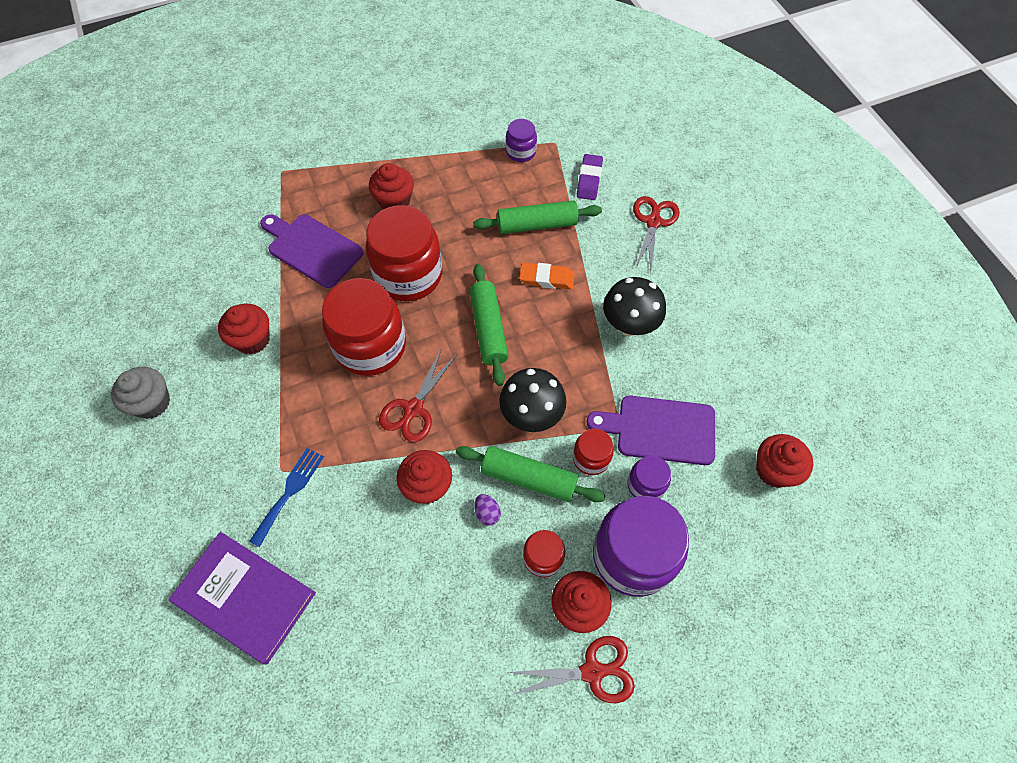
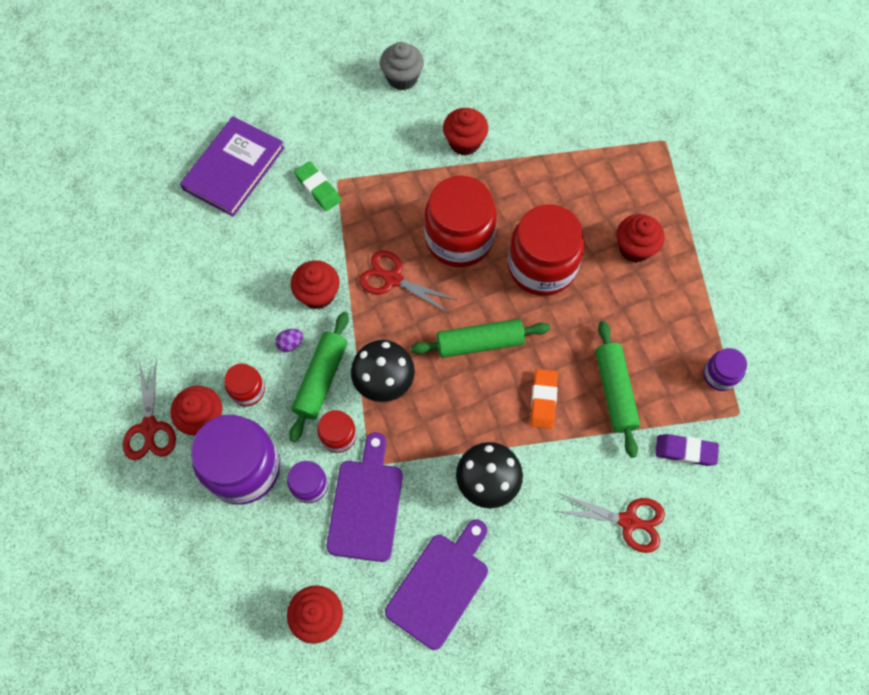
camera: 90 degrees right, 5 degrees up
(289, 492) = (318, 188): blue fork -> green eraser
(312, 249) = (568, 178): purple cutting board -> purple cutting board (440, 585)

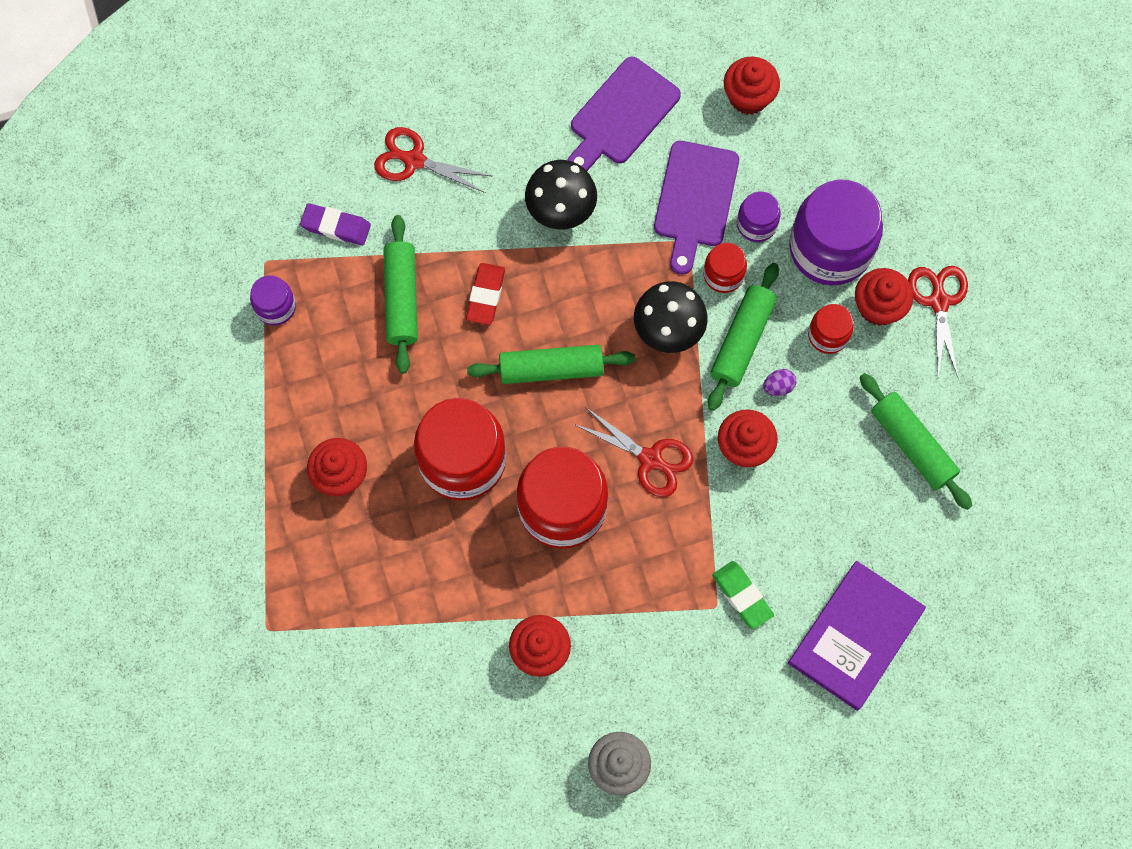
camera: 175 degrees left, 5 degrees up
(182, 307) = (912, 445): none -> green rolling pin
(543, 400) = (486, 295): orange eraser -> red eraser

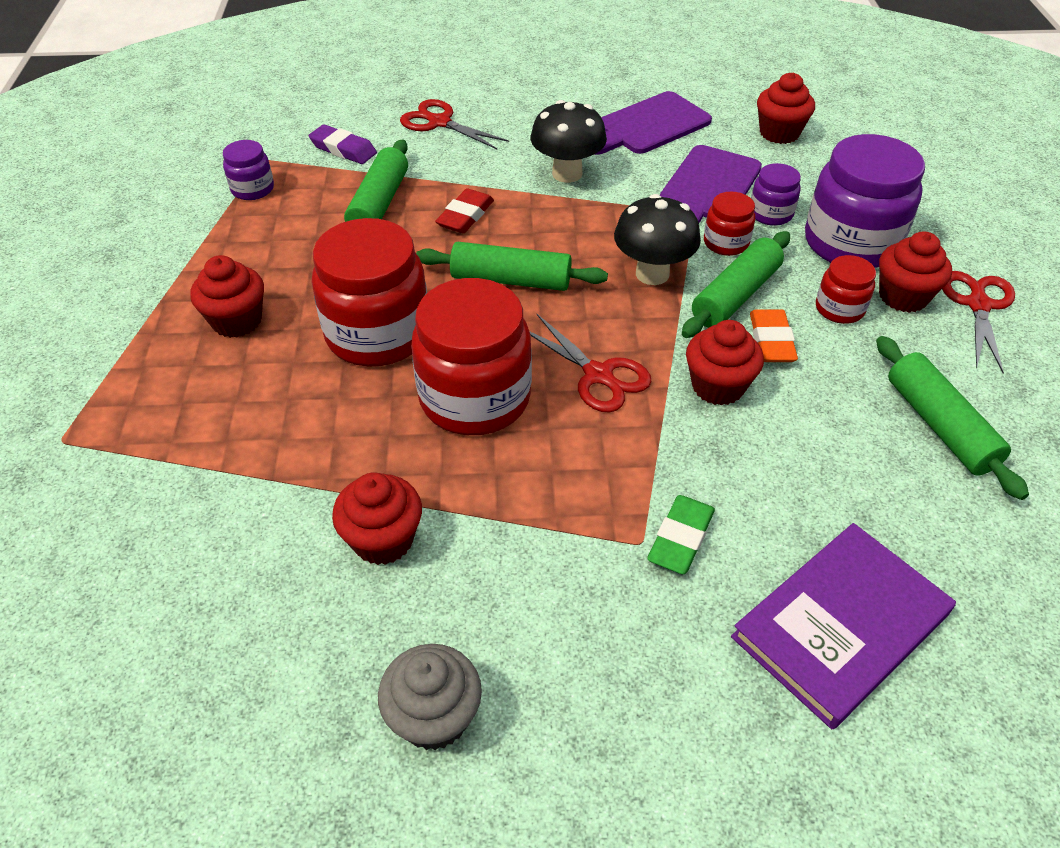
camera: 15 degrees right, 25 degrees down
(742, 596) = (680, 538): green eraser -> green eraser turned 45 degrees clockwise
(778, 386) = (771, 341): purple egg -> orange eraser

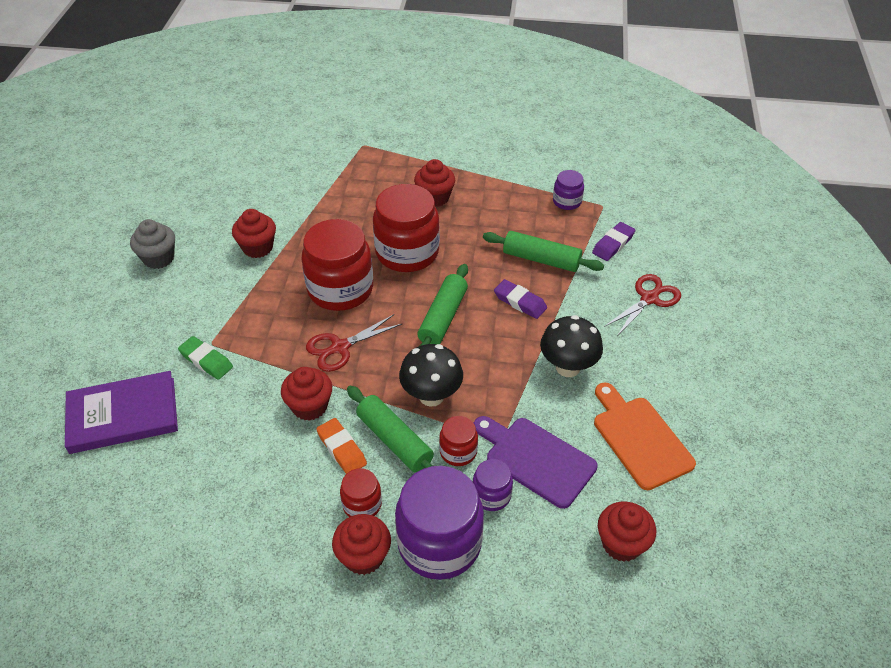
camera: 100 degrees right, 0 degrees up
(465, 216) = (520, 302): red eraser -> purple eraser
(649, 126) = (639, 438): purple cutting board -> orange cutting board
(771, 341) = (341, 449): orange eraser -> orange eraser turned 45 degrees clockwise
(840, 625) = (123, 415): purple book -> purple book turned 75 degrees counterclockwise
(939, 425) = (229, 523): green rolling pin -> none
(978, 304) = (339, 612): red scissors -> none

